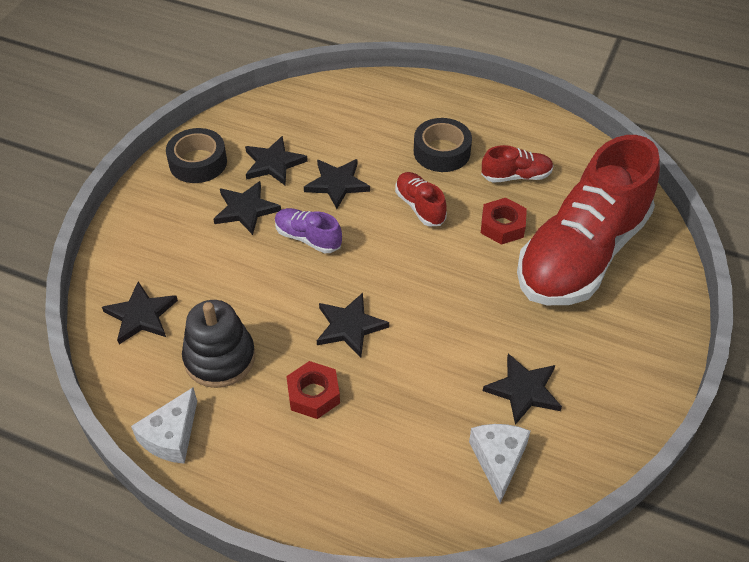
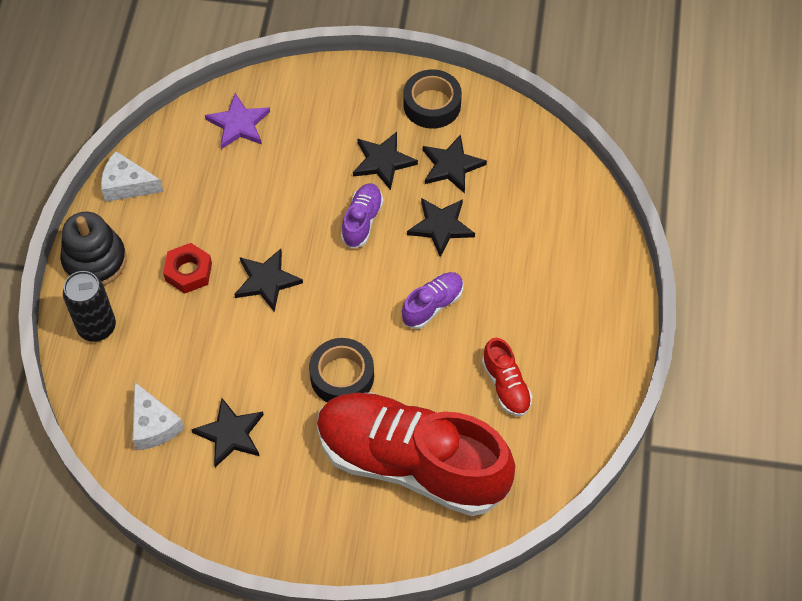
camera: 75 degrees right, 10 degrees up
(141, 315) = (239, 124): black star -> purple star
(220, 358) = (209, 194): black stacking toy -> black stacking toy (95, 260)
(356, 499) = (97, 327): none -> black can
(420, 206) = (432, 305): red shoe -> purple shoe
(441, 152) = (519, 309): black tape -> black tape (342, 376)
(498, 460) = (153, 425): white cheese -> white cheese turned 75 degrees clockwise
(502, 226) = (429, 384): red nut -> none

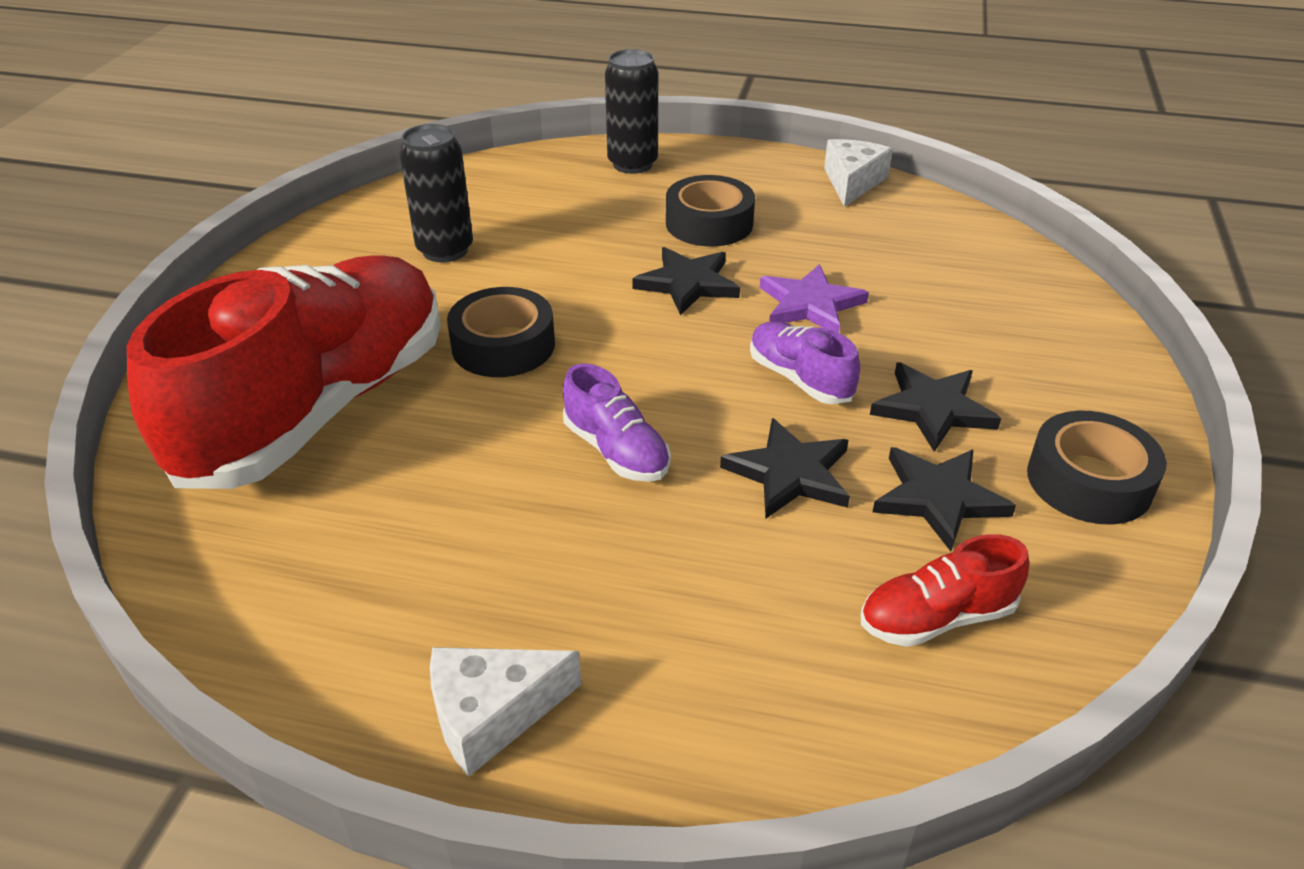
camera: 95 degrees right, 20 degrees down
(95, 260) = (732, 162): black stacking toy -> none
(153, 425) = (481, 199): white cheese -> white cheese (492, 714)
(188, 272) = (709, 223): red nut -> black tape
(230, 434) = (445, 250): black star -> black can
(239, 124) = (979, 266): purple star -> purple star (810, 304)
(362, 221) = (799, 379): purple shoe -> purple shoe turned 150 degrees counterclockwise
(506, 386) = (420, 536): red shoe -> red shoe (936, 618)

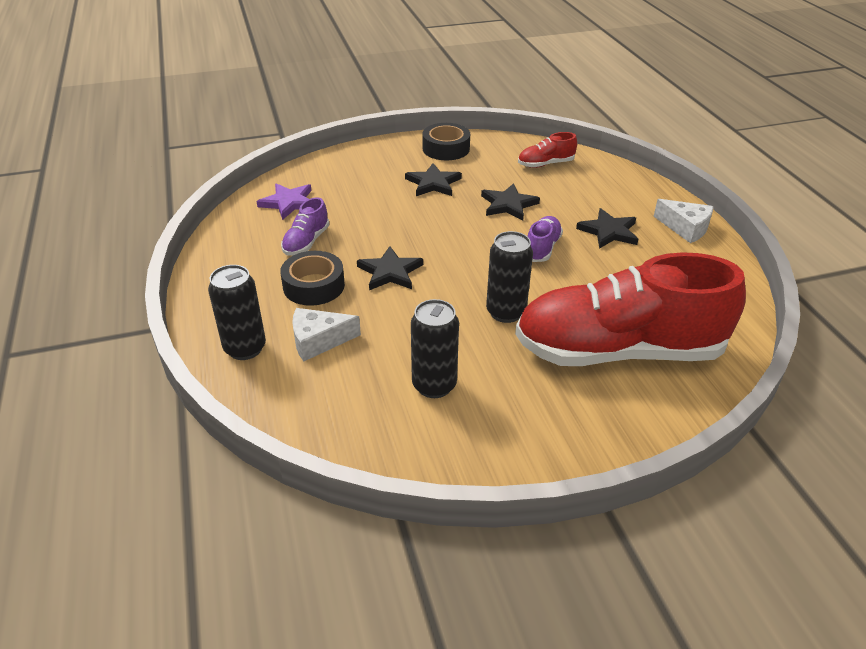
camera: 120 degrees left, 0 degrees up
(503, 345) = (505, 312): black tape -> black can
(799, 379) = (443, 217): purple shoe -> purple shoe (306, 242)
(810, 304) = (377, 229): purple star -> purple star (289, 203)
(852, 182) = (220, 248): white cheese -> white cheese (318, 341)
(936, 618) = (545, 164): red shoe -> red shoe turned 120 degrees clockwise
(938, 498) = (487, 173): black star -> black star (609, 231)

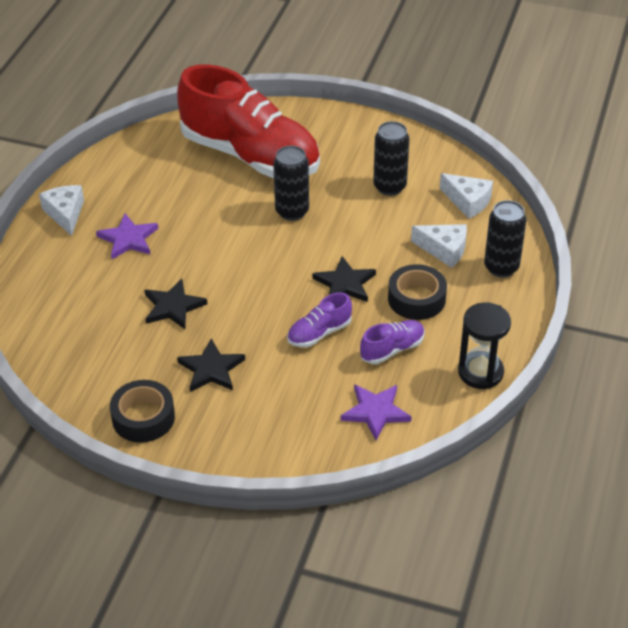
camera: 145 degrees left, 5 degrees up
(218, 254) = (480, 372): none -> black hourglass
(329, 409) = (468, 201): none -> white cheese
(542, 248) = (201, 249): purple shoe -> purple shoe (319, 333)
(545, 164) = (74, 341): red shoe -> none
(609, 231) = (128, 239): black star -> purple star

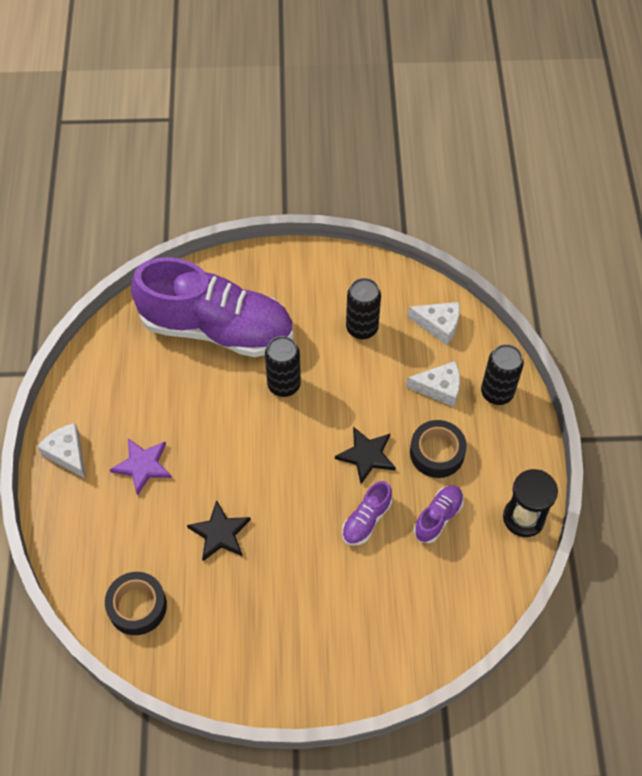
camera: 20 degrees left, 15 degrees up
(143, 417) = (247, 670): black tape -> black tape (137, 606)
(211, 369) = (285, 593): black star -> none
(250, 155) = (217, 328): red shoe -> purple shoe
(375, 412) = (451, 592): purple star -> none

